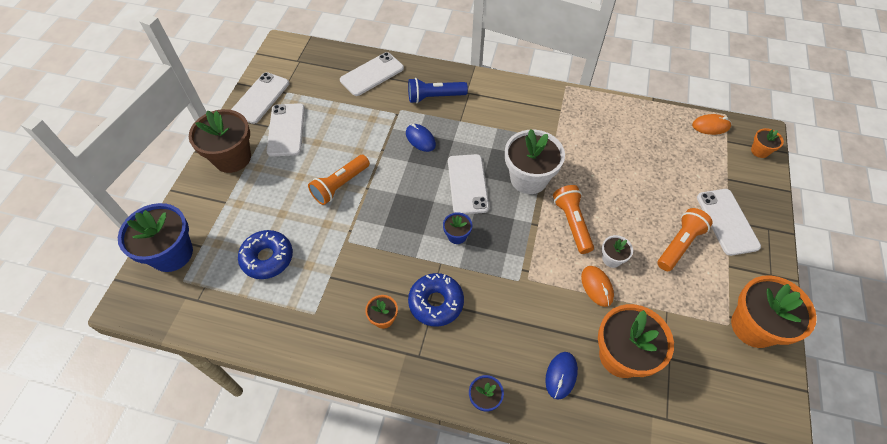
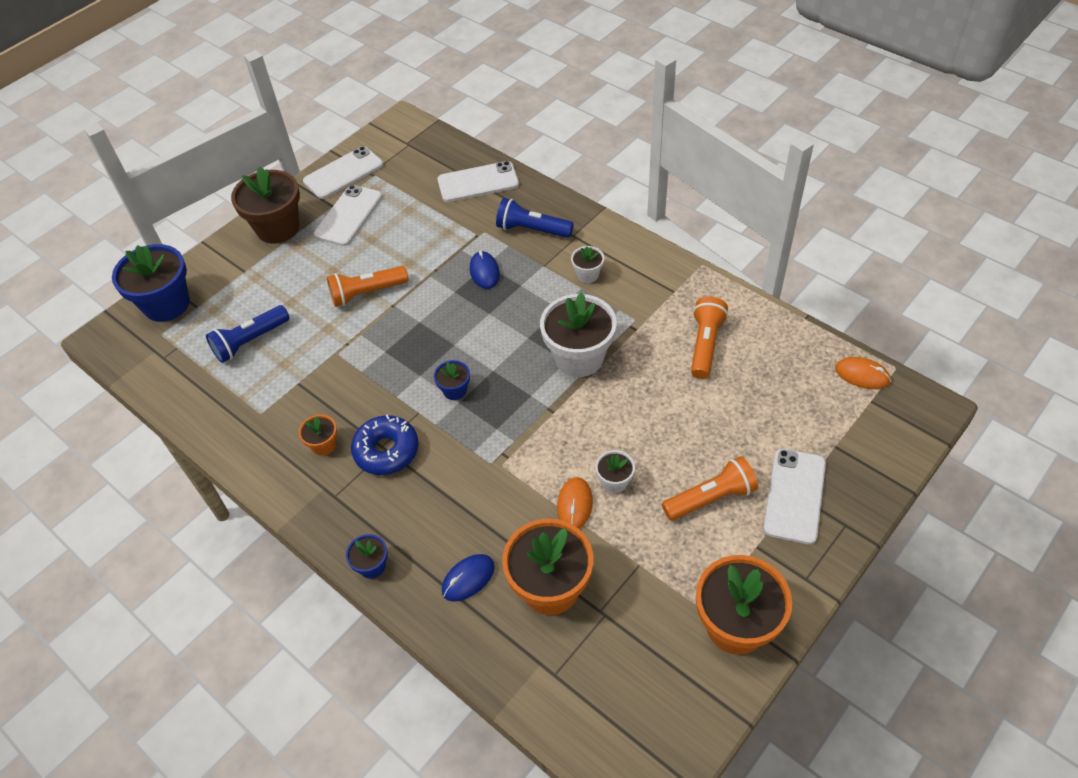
camera: 30 degrees right, 5 degrees down
(267, 258) = (250, 342): blue donut -> blue flashlight
(467, 184) = (504, 339): white phone -> none
(495, 117) = (587, 275): none -> white flower pot
(571, 223) = (595, 425): orange flashlight -> orange flashlight (705, 344)
(759, 151) = (908, 428): orange flower pot -> none

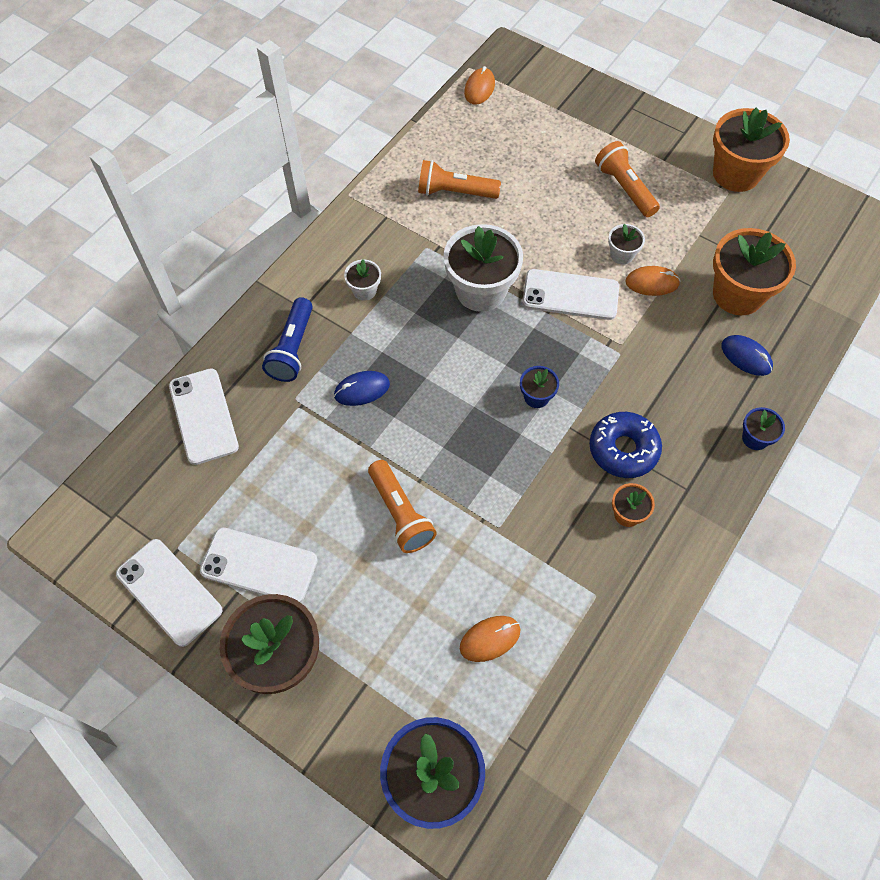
camera: 100 degrees left, 10 degrees up
(250, 342) = (490, 639): blue flashlight -> orange mouse
(794, 495) = (611, 136): white phone -> white phone (570, 295)

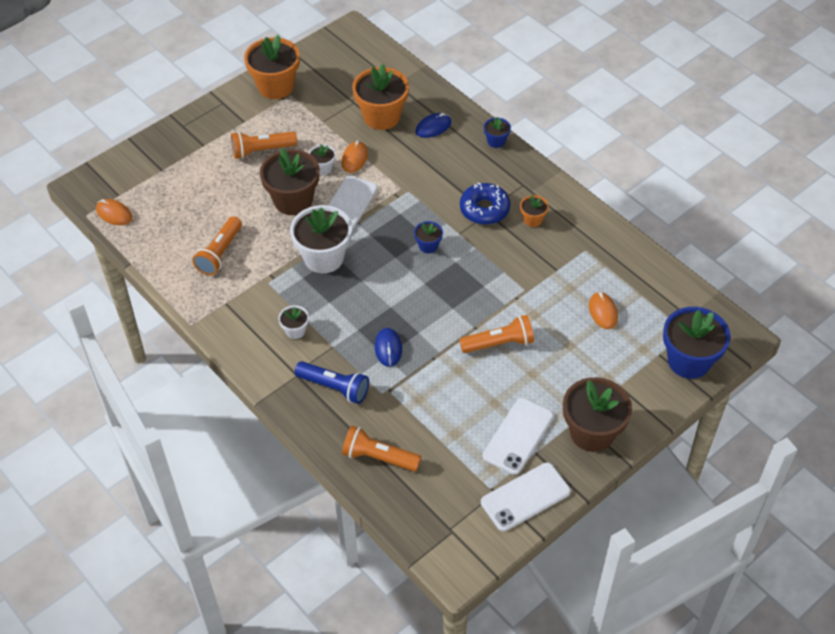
camera: 75 degrees left, 10 degrees down
(203, 416) = (378, 457): white phone -> orange flashlight
(558, 238) = (293, 200): none -> brown flower pot

